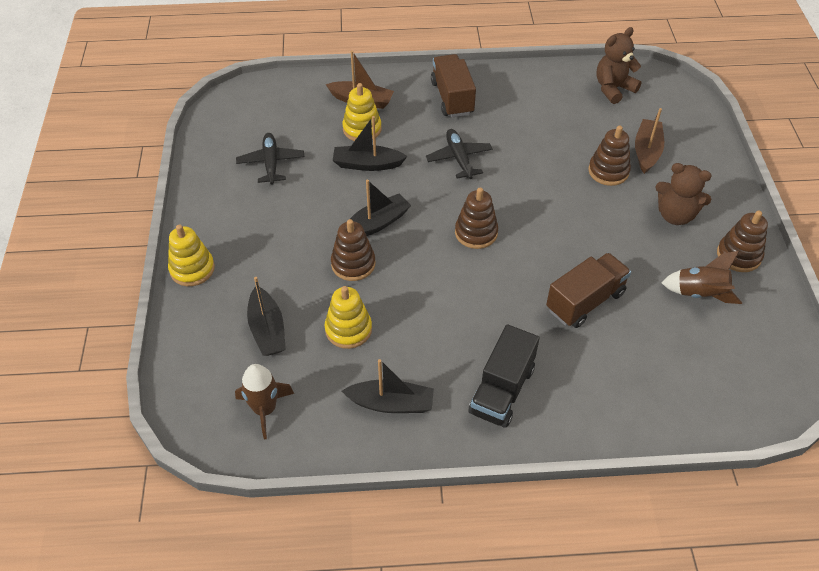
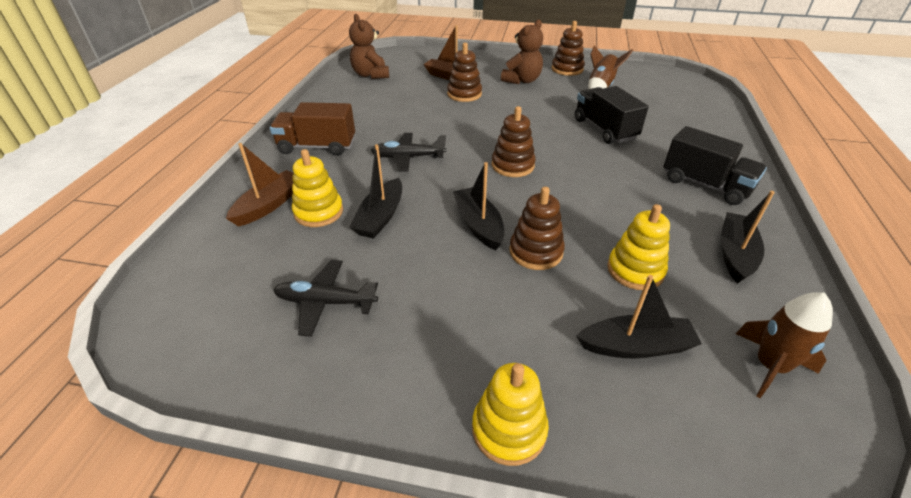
camera: 75 degrees left, 10 degrees down
(585, 301) = (604, 129): brown truck -> black truck

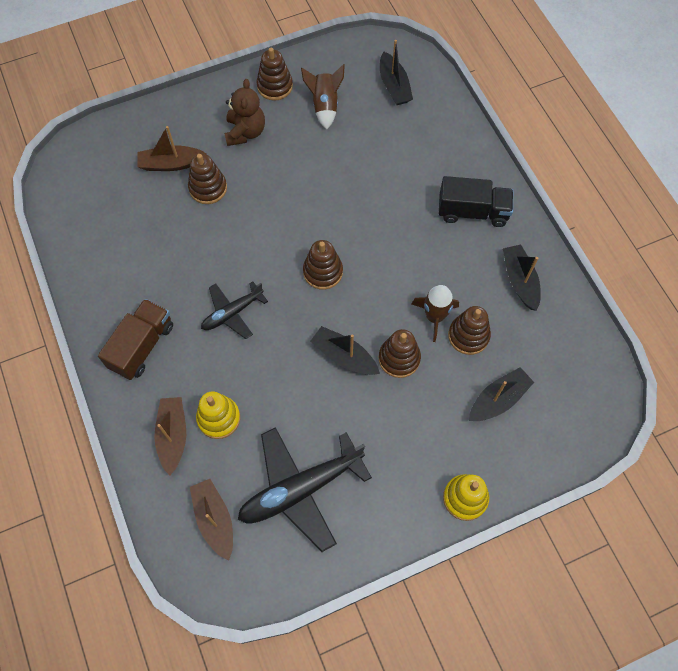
camera: 35 degrees left, 25 degrees up
(222, 279) = (214, 520): none -> brown boat
(317, 146) = (142, 346): brown truck -> brown truck turned 150 degrees clockwise
(325, 302) = (300, 490): black plane -> black plane, size x1.75
(371, 75) = (86, 205): brown teddy bear -> none
(380, 217) = (269, 393): black boat -> black boat (394, 86)
(604, 129) = (364, 176): black truck -> none
(635, 270) = (468, 336): yellow stacking toy -> brown stacking toy
(770, 366) = (569, 368): brown rocket -> brown rocket (434, 317)

